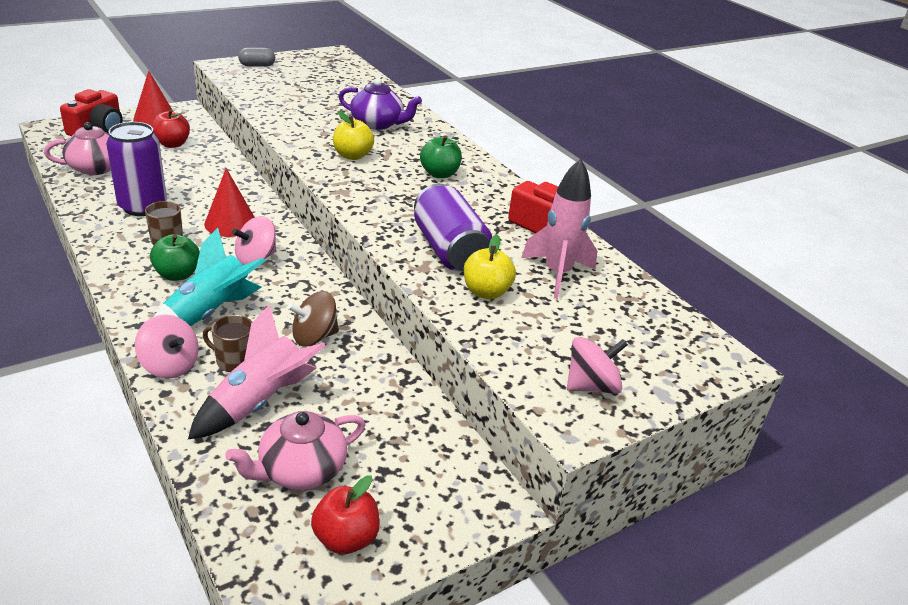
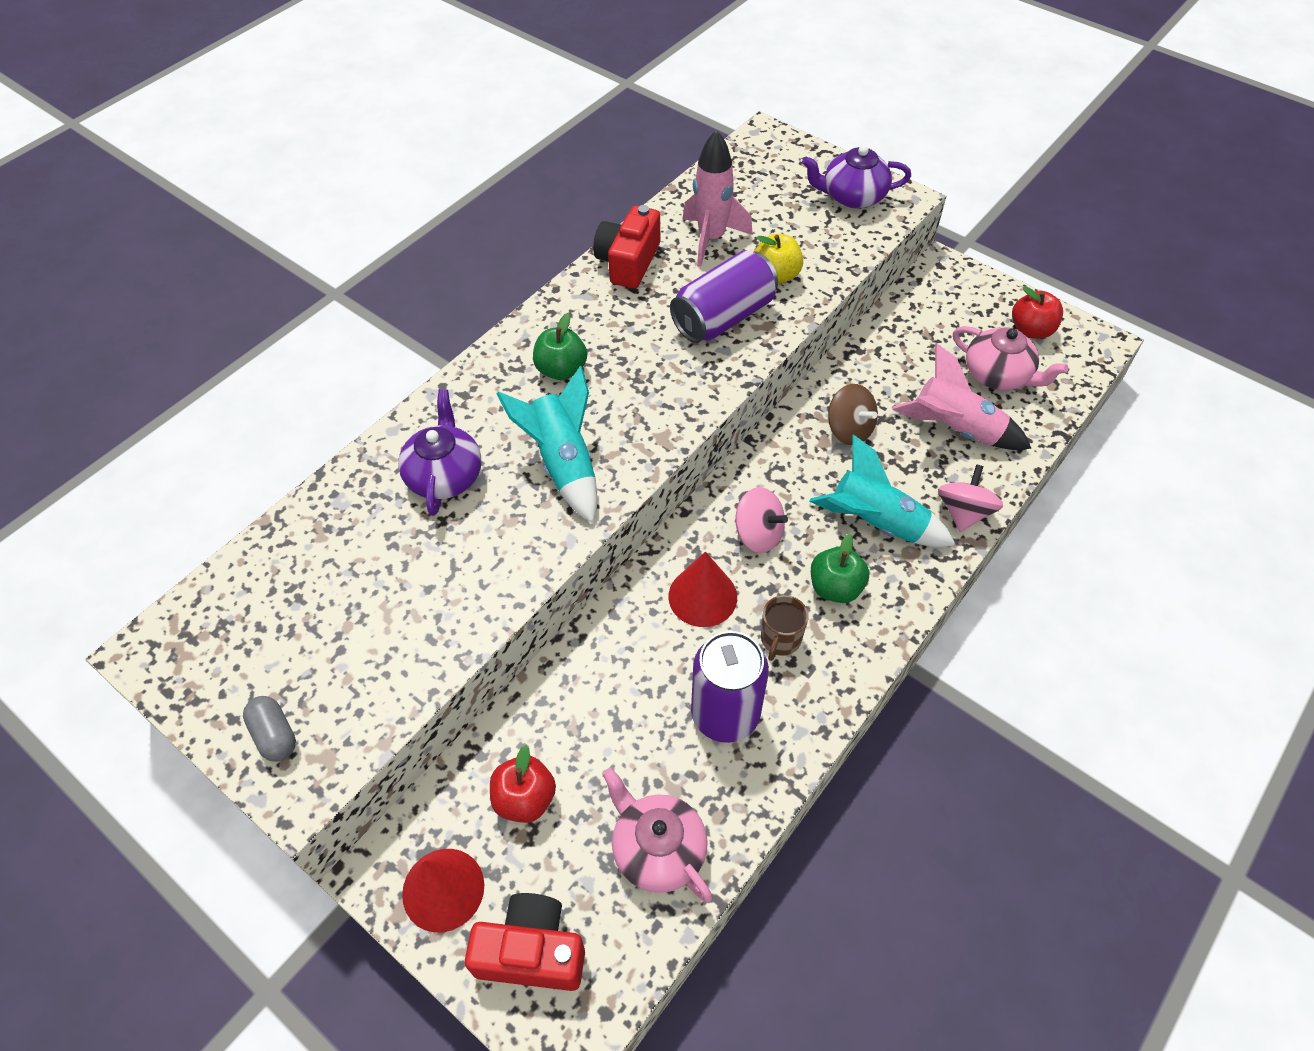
camera: 105 degrees left, 20 degrees up
(234, 361) = (922, 470): brown mug -> none
(352, 156) = (563, 464): yellow apple -> turquoise rocket
(591, 386) = (852, 196): pink spinning top -> purple teapot

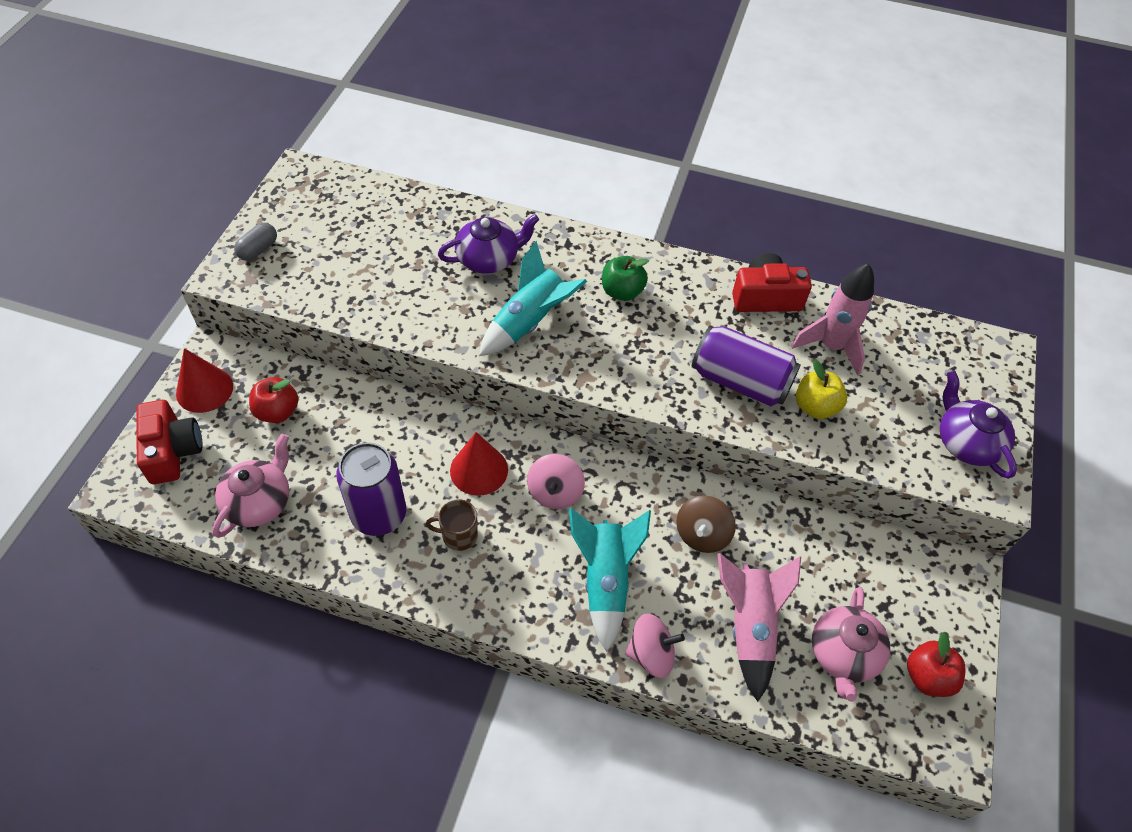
camera: 65 degrees right, 0 degrees up
(835, 587) = (524, 564): green apple -> none

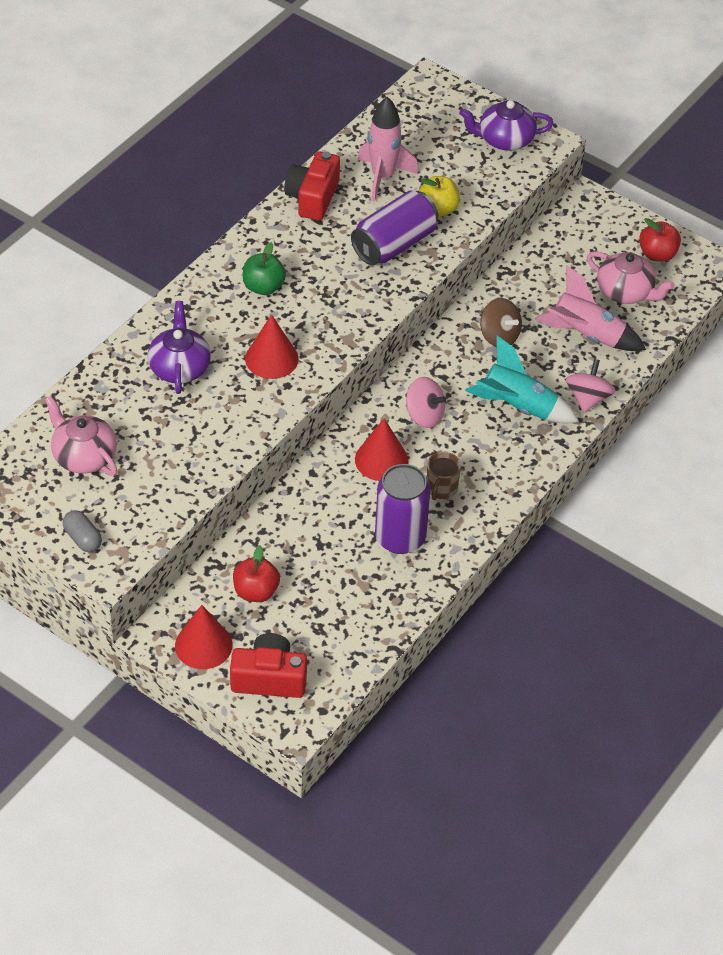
camera: 70 degrees left, 5 degrees down
(259, 502) = (353, 620): pink teapot -> pink teapot (83, 456)
(529, 322) = (271, 358): turquoise rocket -> red cone

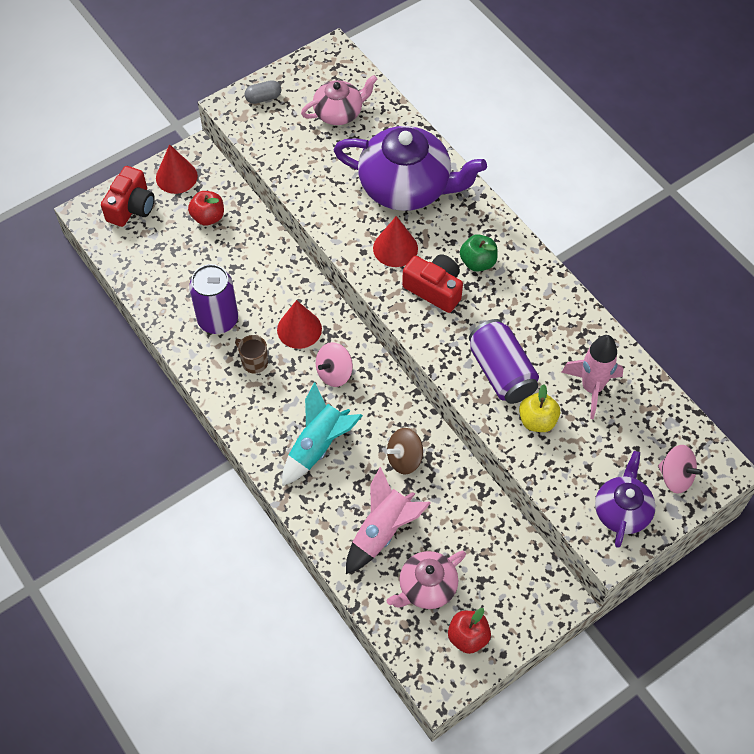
camera: 110 degrees right, 10 degrees up
(179, 367) = (406, 187): purple teapot -> purple teapot, size x1.80
(312, 197) = (578, 325): red camera -> red camera (434, 289)
(588, 398) = (308, 505): pink spinning top -> pink spinning top (675, 477)

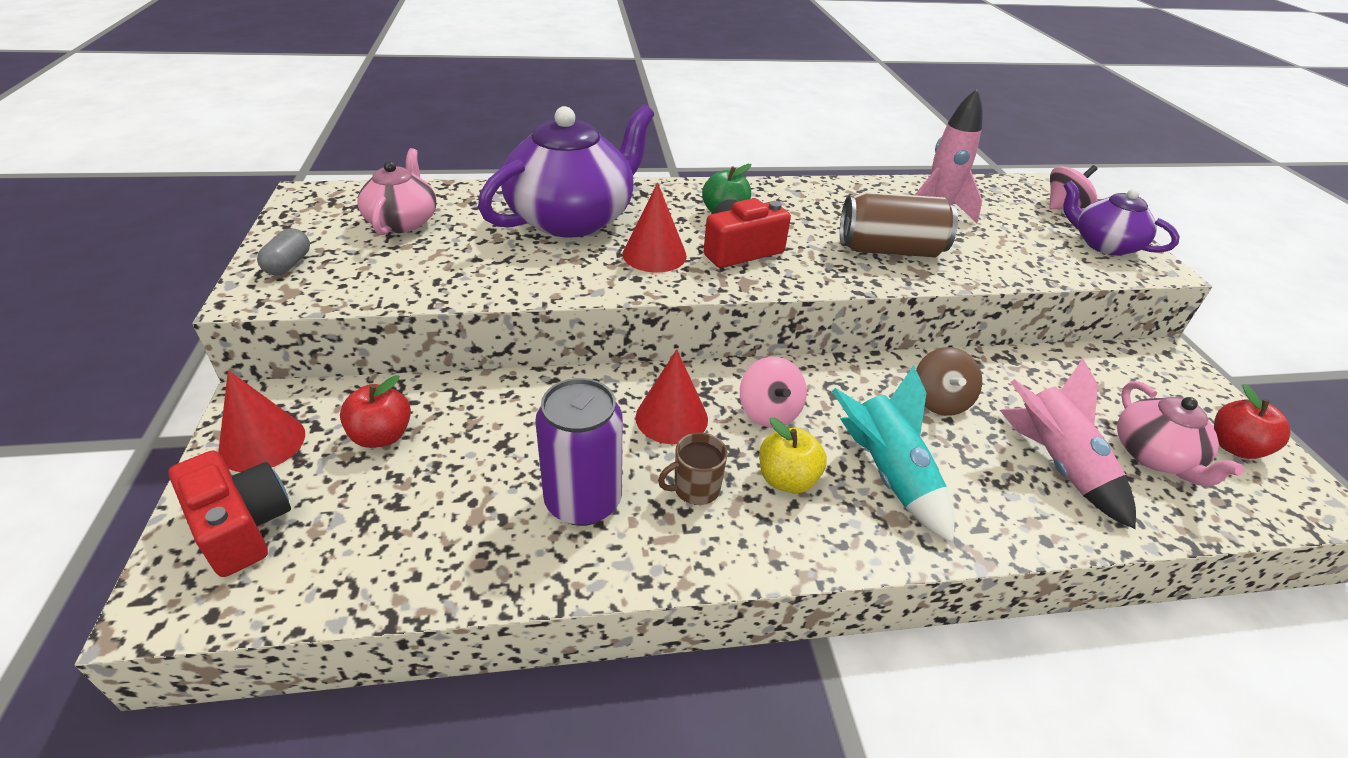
camera: 65 degrees left, 20 degrees down
(501, 372) = (889, 250): purple can -> brown can
(537, 420) = (968, 251): yellow apple -> yellow apple (787, 479)

